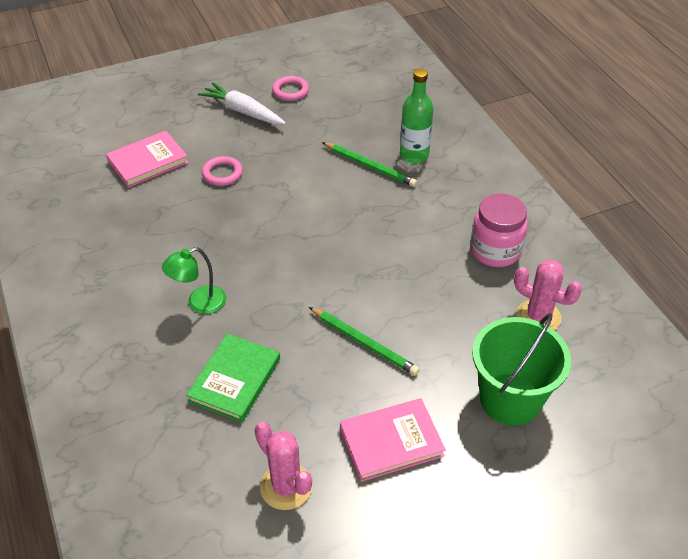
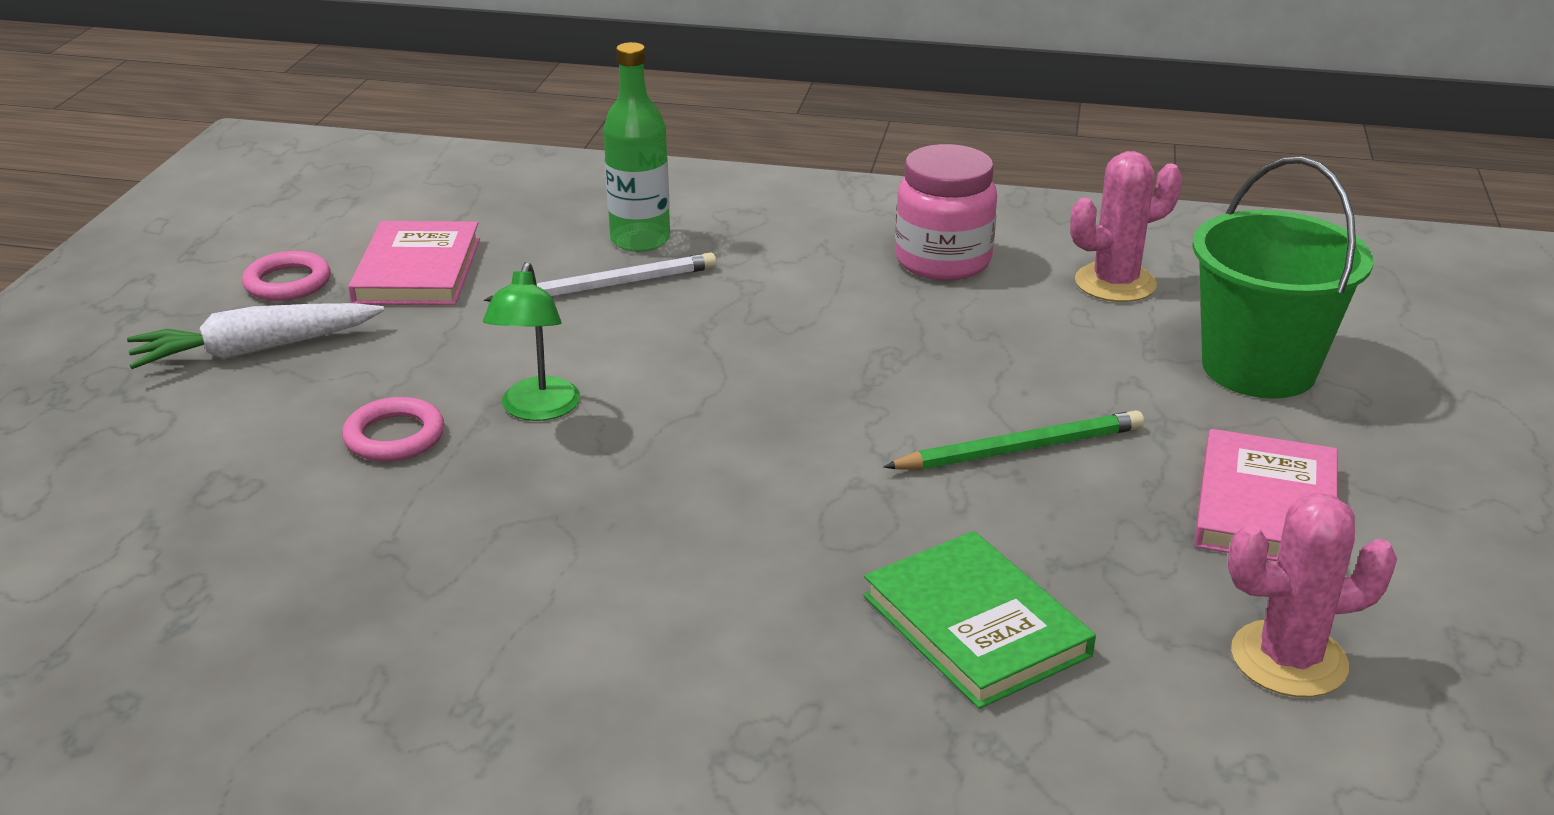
camera: 55 degrees left, 15 degrees down
(148, 162) = (211, 515): pink book -> pink book (418, 270)
(199, 303) = (722, 596): green lamp -> green lamp (537, 410)
(370, 166) = (608, 285): green pencil -> white pencil

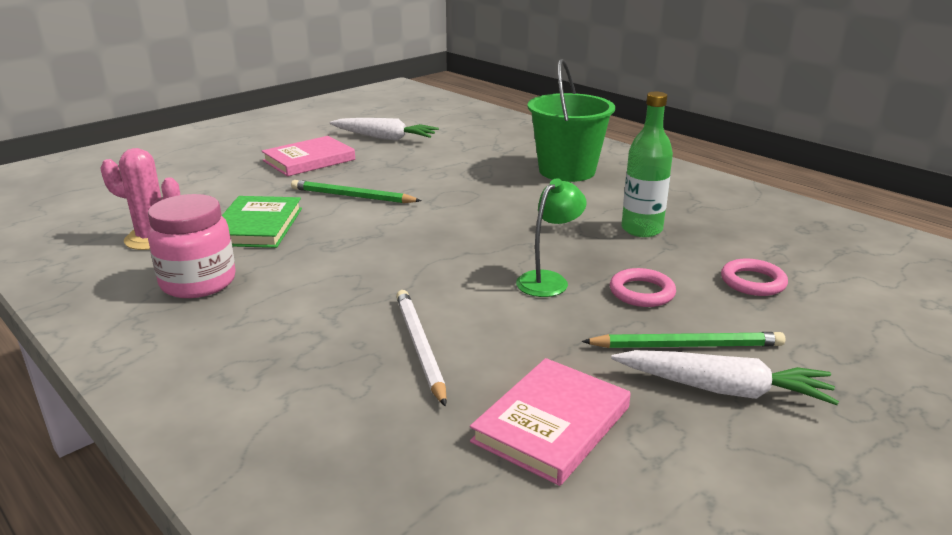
camera: 145 degrees left, 5 degrees down
(288, 283) = (679, 459): pink ring -> pink ring (753, 282)
(308, 383) = (686, 345): none -> green pencil
(608, 285) = (419, 347): white pencil -> white pencil turned 60 degrees clockwise
(640, 240) = (344, 381): green bottle -> green bottle (641, 229)
(975, 625) = (461, 165): green book -> green book (257, 226)
(1258, 368) = (199, 189): green bucket -> green bucket (567, 171)
(1289, 659) = (384, 138): pink cactus -> white carrot

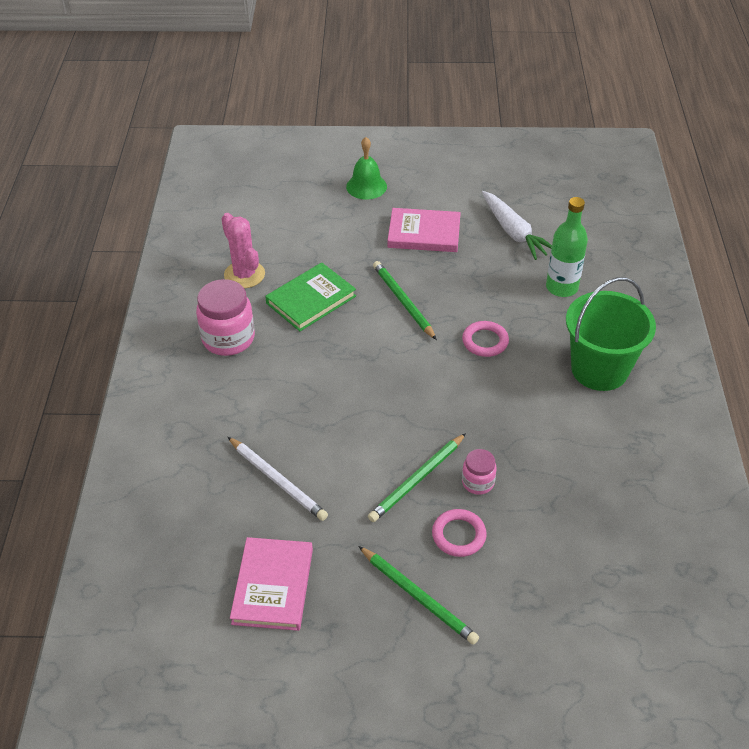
camera: 45 degrees right, 20 degrees up
(211, 155) = (366, 186): none -> green bell
(419, 347) = (278, 480): white pencil -> white pencil turned 105 degrees clockwise
(548, 280) = (417, 480): green lamp -> green pencil
(551, 424) = (273, 586): pink book -> pink book turned 75 degrees counterclockwise
(597, 258) = (478, 482): none -> pink jar
(641, 229) = (553, 477): green bottle -> green bottle (561, 287)
(722, 389) = (388, 641): white carrot -> none
(753, 282) = (547, 584): pink ring -> pink ring (485, 341)

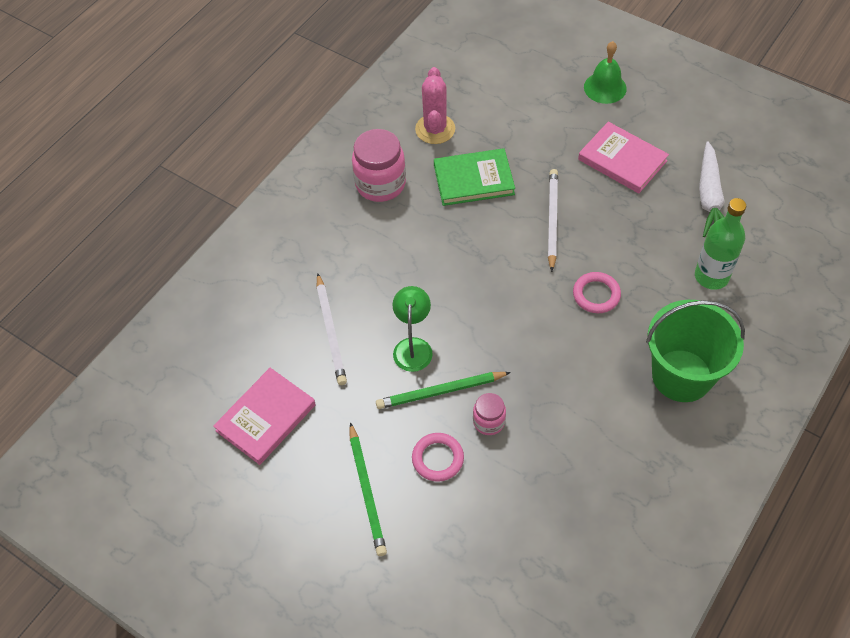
camera: 35 degrees right, 10 degrees up
(364, 456) = (413, 346): none -> green lamp
(403, 301) = (552, 220): green pencil -> white pencil

